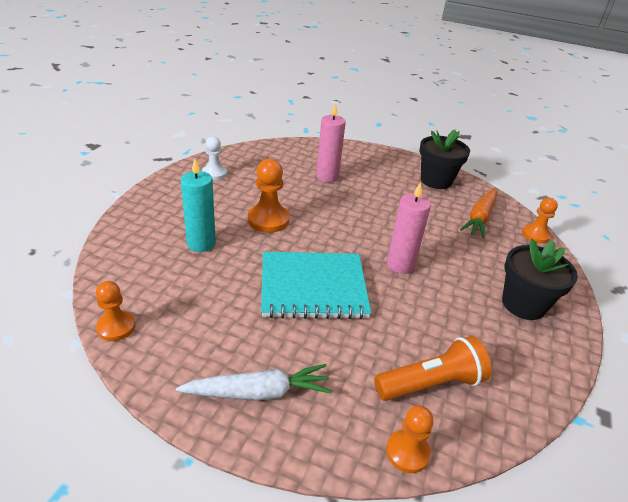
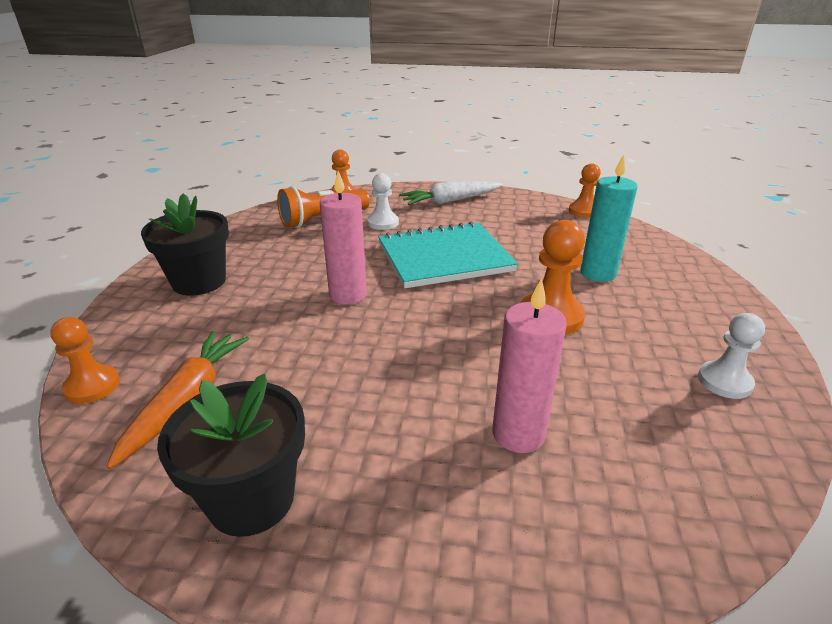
camera: 170 degrees right, 5 degrees down
(359, 359) = (383, 223): none -> white pawn

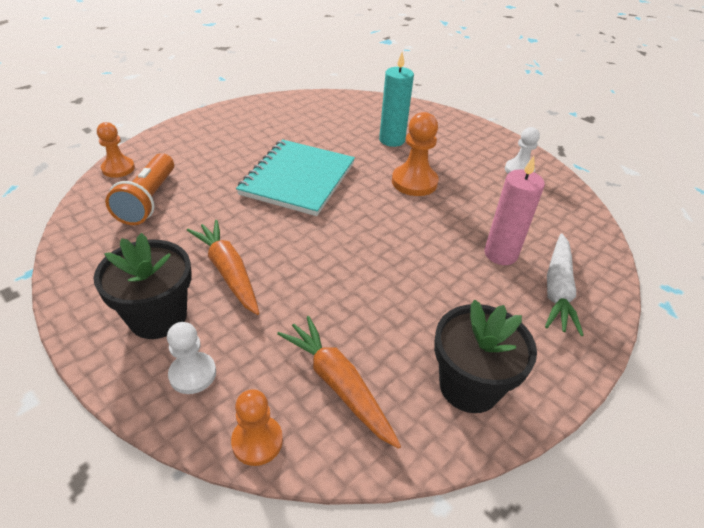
camera: 55 degrees left, 10 degrees up
(279, 284) = (228, 271): none -> orange carrot
(348, 295) = (291, 245): pink candle -> none
(383, 223) = (204, 176): white pawn -> white pawn (193, 374)
(450, 201) = (219, 131): white carrot -> white carrot (557, 290)
(583, 211) = (316, 97): orange pawn -> none

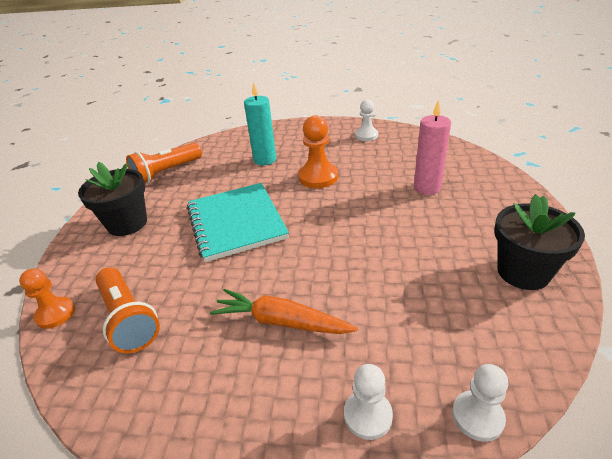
camera: 35 degrees left, 5 degrees down
(158, 317) = (276, 399): black flower pot -> black flower pot (127, 223)
(257, 441) = (477, 416): orange pawn -> white pawn
(303, 107) = (166, 172): none -> orange flashlight
(338, 384) = (463, 333): orange carrot -> none
(557, 290) = (481, 187): white carrot -> none

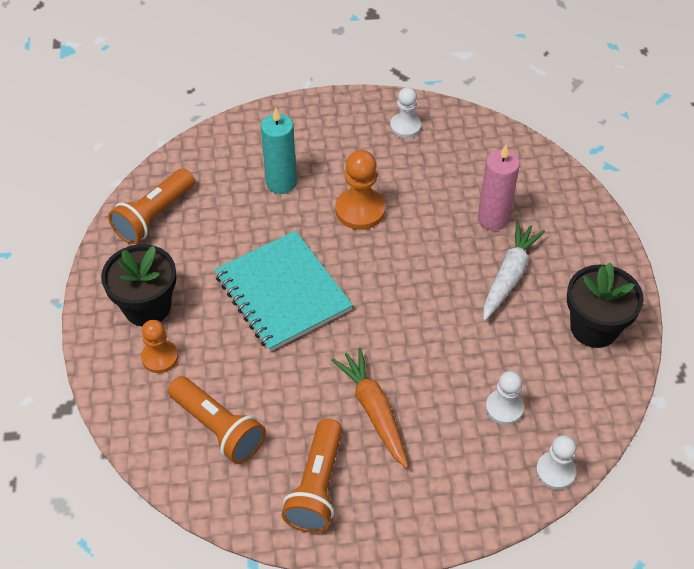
camera: 15 degrees left, 15 degrees up
(55, 314) = (135, 433): orange pawn -> orange pawn (160, 357)
(194, 390) = (317, 486): none -> orange flashlight
(281, 321) = (373, 410): orange carrot -> orange carrot turned 60 degrees clockwise
(368, 415) = (470, 484): white pawn -> white pawn (504, 408)
(437, 225) = (509, 276): none -> white carrot

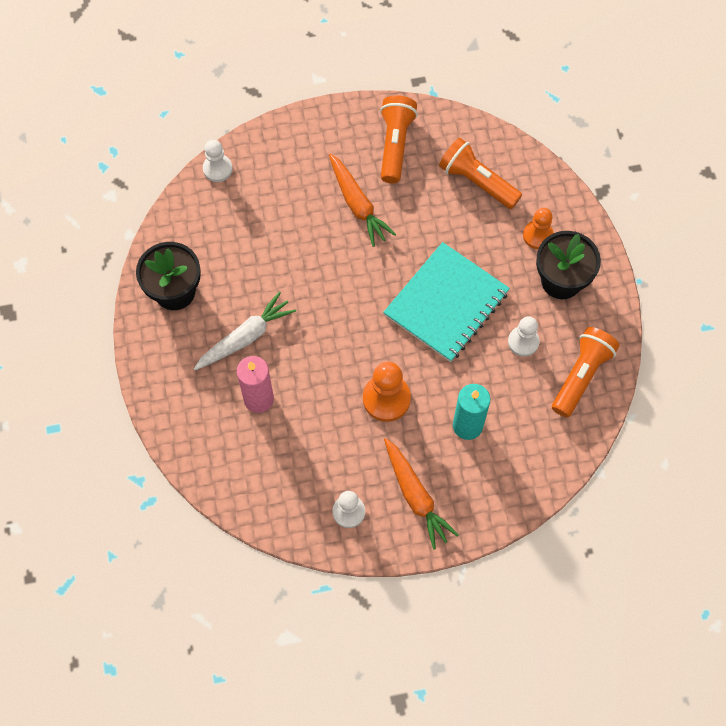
camera: 175 degrees right, 15 degrees up
(283, 293) = (446, 303): turquoise notebook -> turquoise notebook turned 75 degrees clockwise
(340, 133) = (416, 496): none -> orange carrot
(504, 408) = (254, 214): white pawn -> white pawn (523, 342)
(509, 276) = (246, 337): white carrot -> white carrot turned 150 degrees counterclockwise

